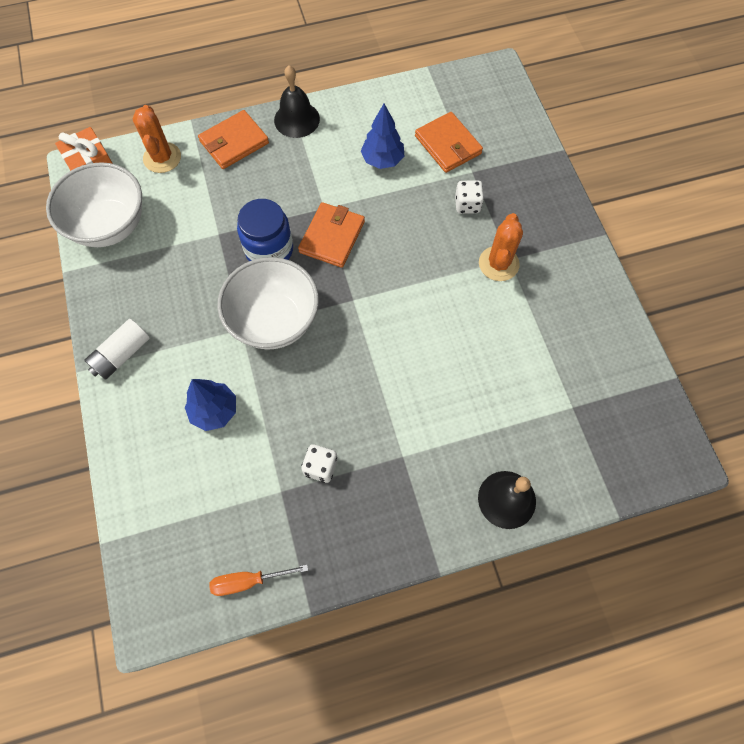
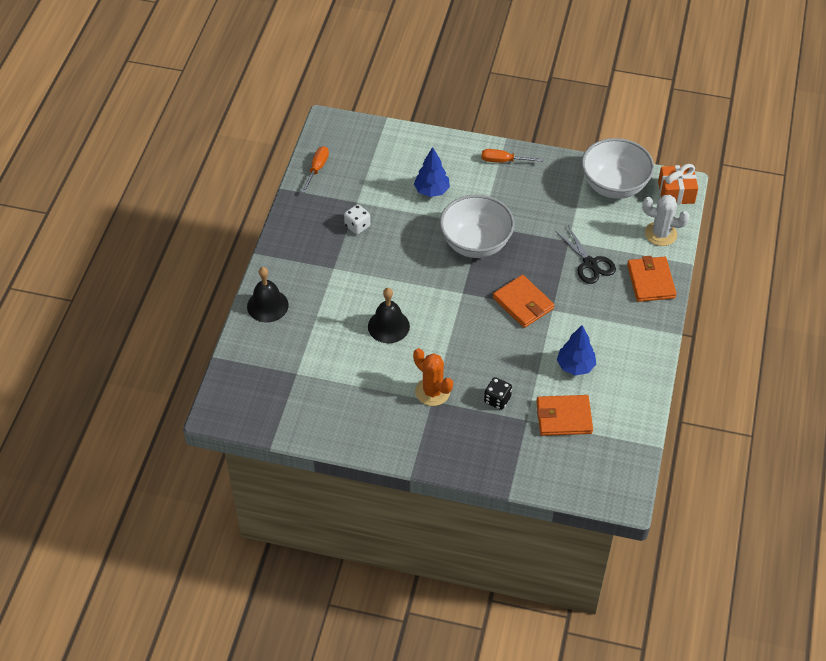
camera: 120 degrees right, 15 degrees down
(121, 355) = (503, 161): white battery -> orange screwdriver
(162, 158) = (660, 234): orange cactus -> white cactus
(240, 201) = (590, 264): none -> black scissors
(269, 250) = (535, 263): blue jar -> none
(297, 119) = (651, 329): black bell -> black bell (388, 326)
(467, 205) = (497, 400): white dice -> black dice

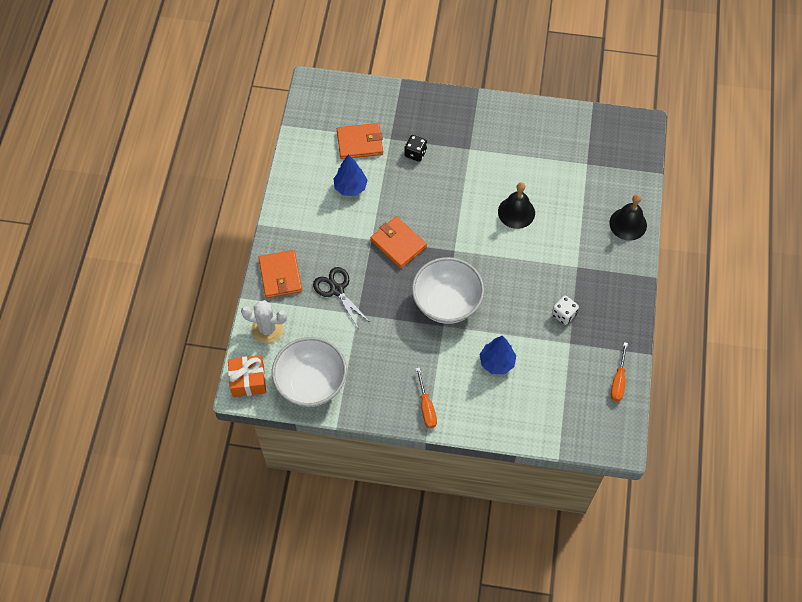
camera: 175 degrees right, 10 degrees up
(432, 392) = (470, 156): orange cactus -> none
(503, 161) = (426, 407): orange screwdriver -> orange screwdriver turned 75 degrees clockwise

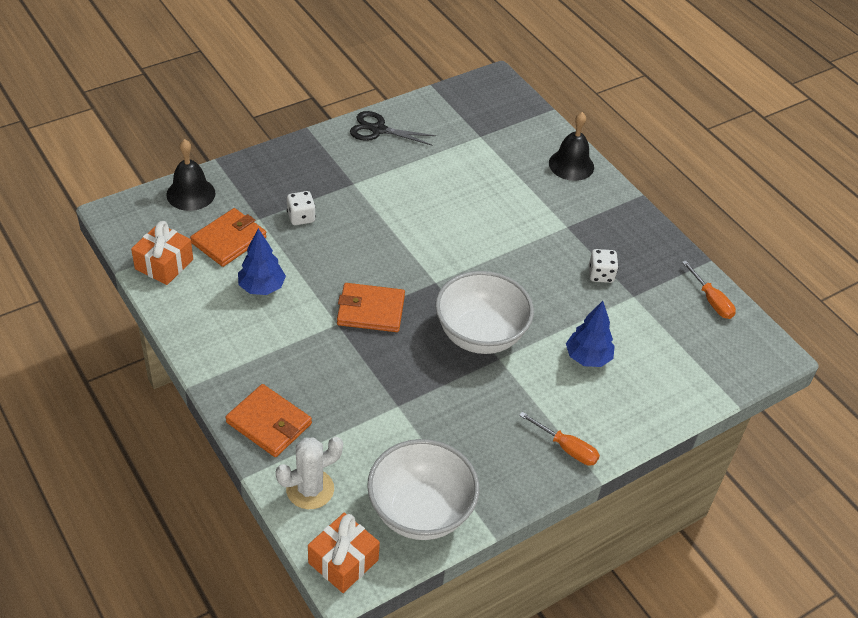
camera: 45 degrees left, 15 degrees down
(310, 136) = (164, 264): none -> orange gift
(337, 290) = (350, 396): black scissors -> black scissors (378, 130)
(415, 153) = (301, 217): black dice -> white dice
(516, 212) = (459, 213): black bell -> black bell (191, 193)

